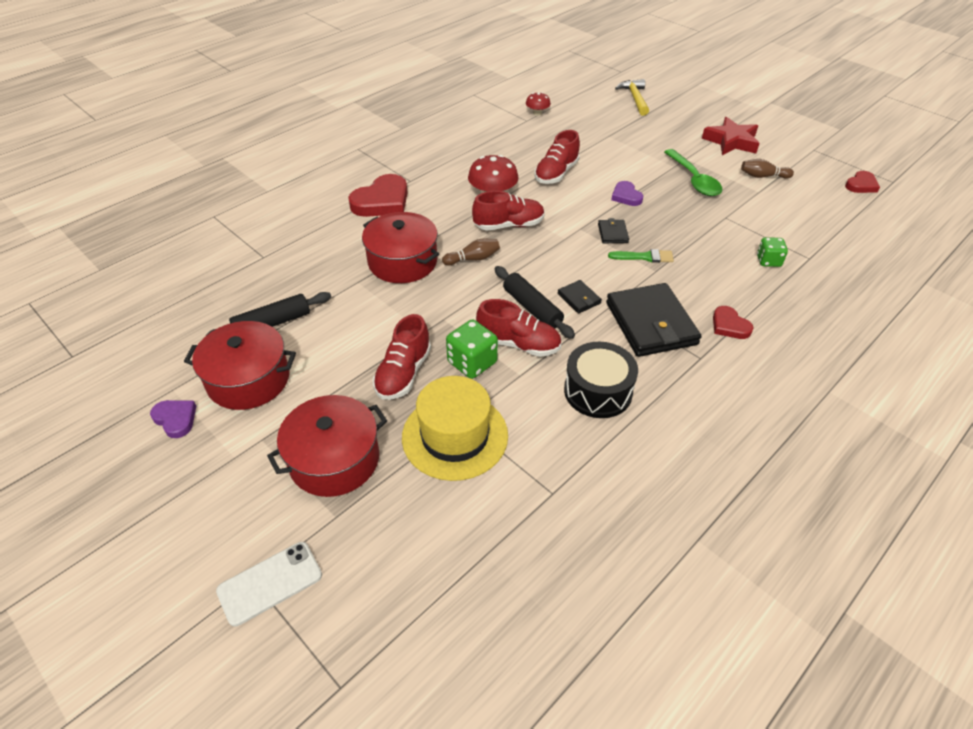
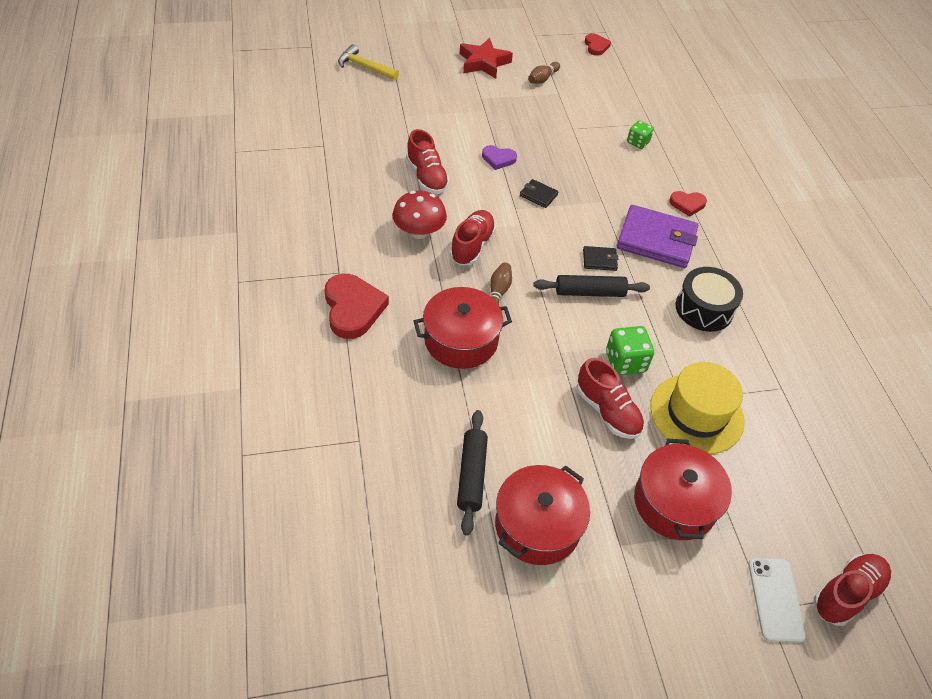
camera: 60 degrees left, 5 degrees up
(175, 419) = (551, 605): purple heart -> none
(519, 344) = (624, 323): red shoe -> red shoe (846, 594)
(537, 113) = (319, 132): red mushroom -> none
(644, 257) = (581, 197): green brush -> none
(650, 323) = (656, 240): black wallet -> purple wallet
(694, 180) = (513, 112): green spoon -> none

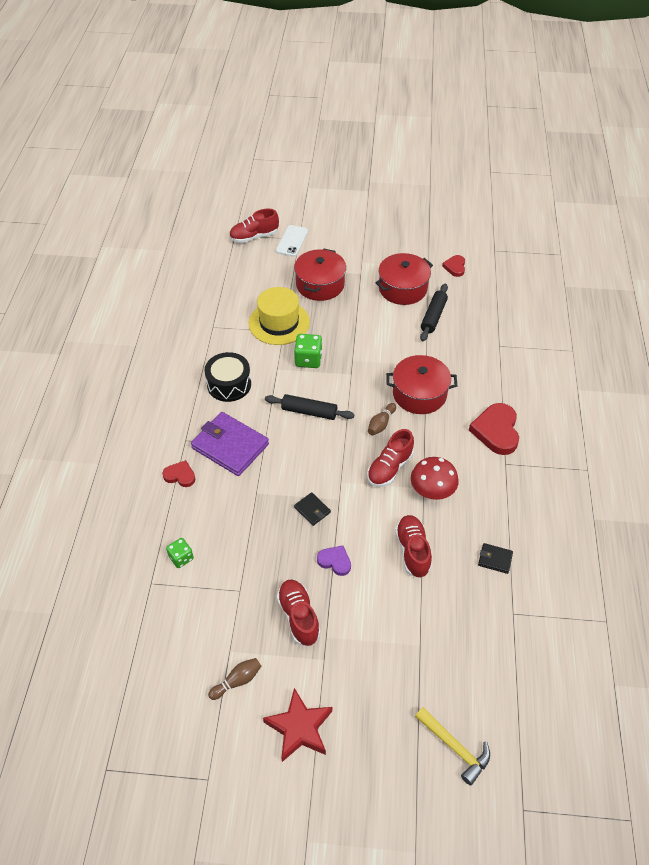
camera: 160 degrees left, 0 degrees up
(596, 46) = (137, 736): red heart -> red heart (455, 267)
(599, 260) = (288, 436): black wallet -> black wallet (495, 559)
(607, 411) = (336, 334): red shoe -> red shoe (298, 617)

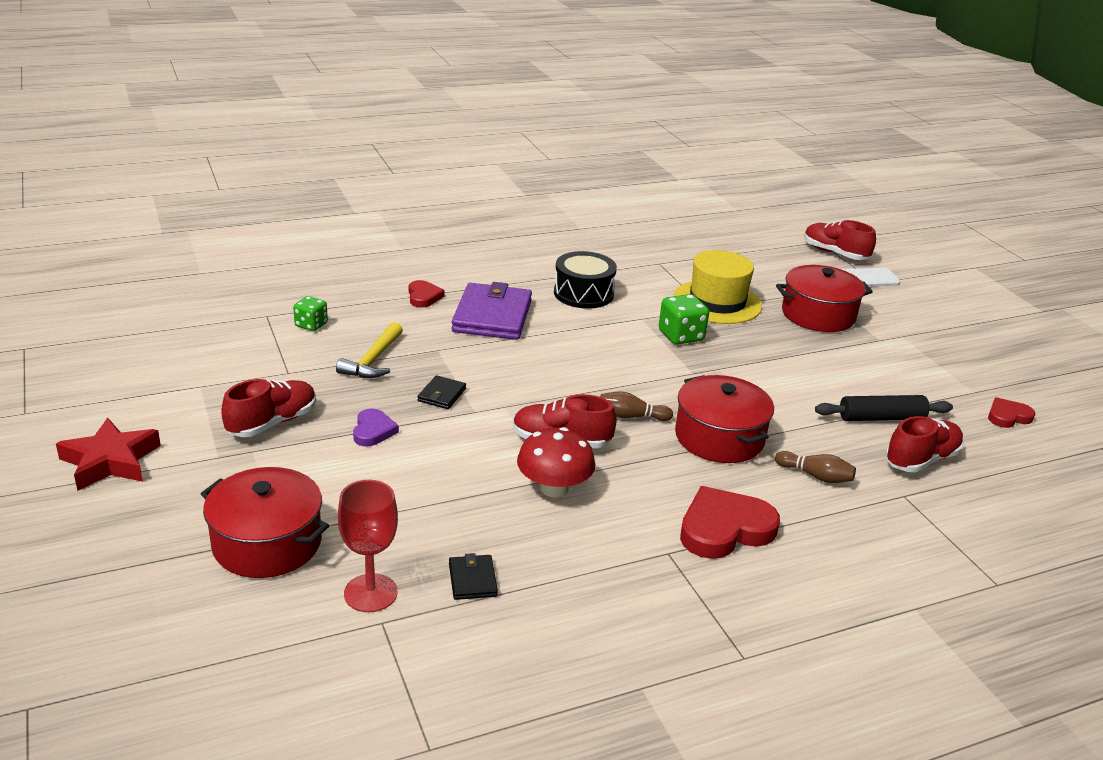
camera: 60 degrees right, 20 degrees down
(237, 681) = (161, 401): brown bowling pin -> brown bowling pin (815, 476)
(309, 411) = (596, 356): black rolling pin -> none
(403, 288) = (899, 379): red pot -> red pot (267, 543)
(412, 551) = (433, 493): red shoe -> red shoe (921, 460)
(454, 747) = (119, 607): yellow hammer -> yellow hammer (373, 360)
(488, 611) = (370, 593): none -> red goblet

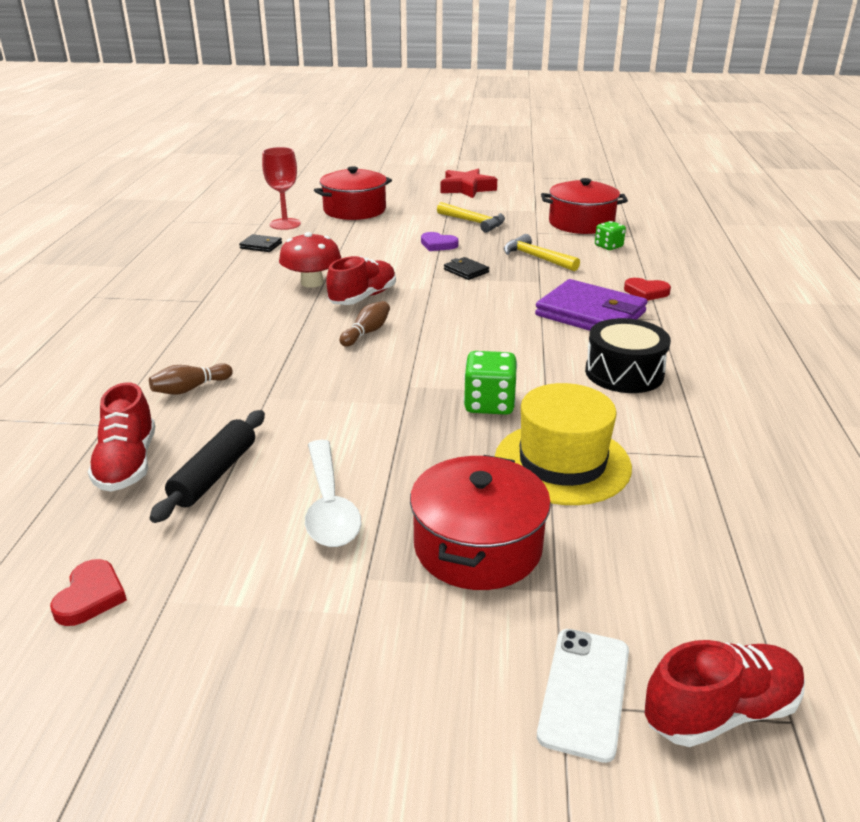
camera: 120 degrees right, 0 degrees up
(272, 423) = (473, 222): red shoe -> yellow hammer
(719, 437) = (294, 362): red pot -> red pot (581, 223)
(724, 529) = (193, 326): red heart -> none
(849, 366) = (329, 506): none -> white spoon

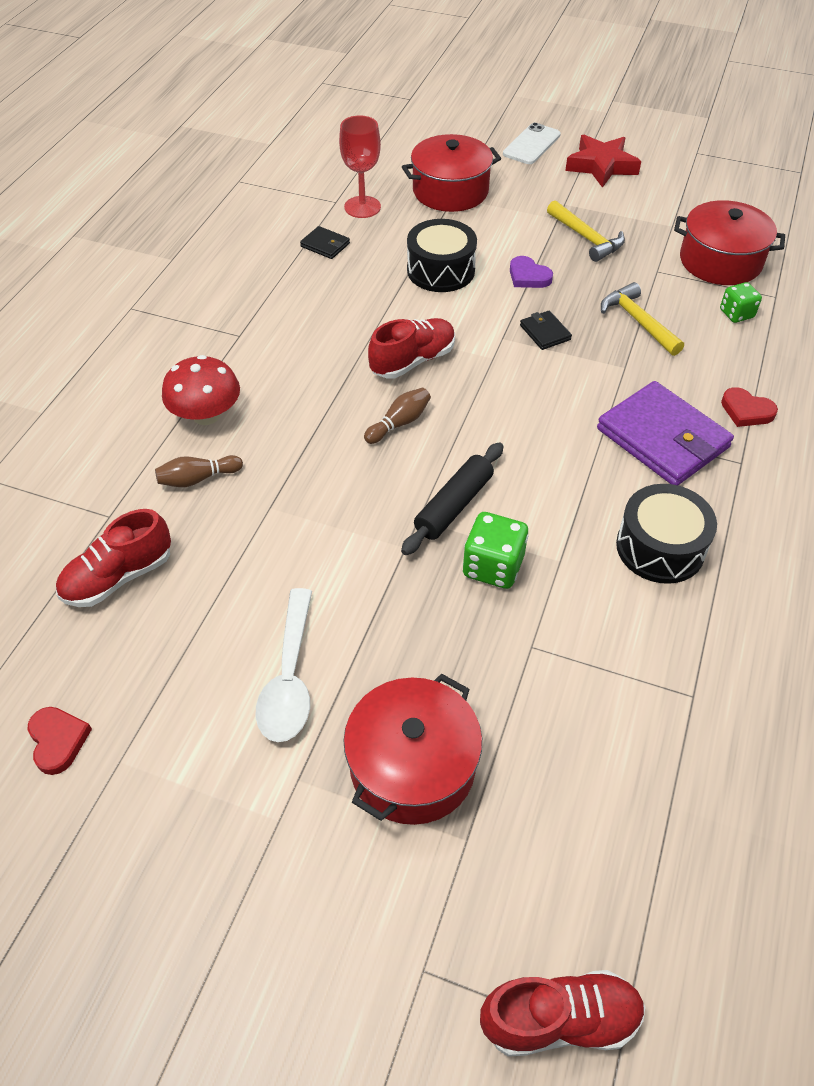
camera: 15 degrees right, 20 degrees up
(90, 596) = (58, 741): red heart -> red heart turned 45 degrees counterclockwise
(127, 464) = (118, 577): red shoe -> red shoe turned 45 degrees clockwise
(214, 474) = (194, 610): black rolling pin -> black rolling pin (453, 505)
(312, 283) = (364, 324): red mushroom -> red mushroom (206, 415)
(365, 249) = (441, 270): none -> black drum
(562, 463) = (537, 671): yellow hat -> none
(584, 692) = (447, 964): white phone -> white phone (531, 144)

